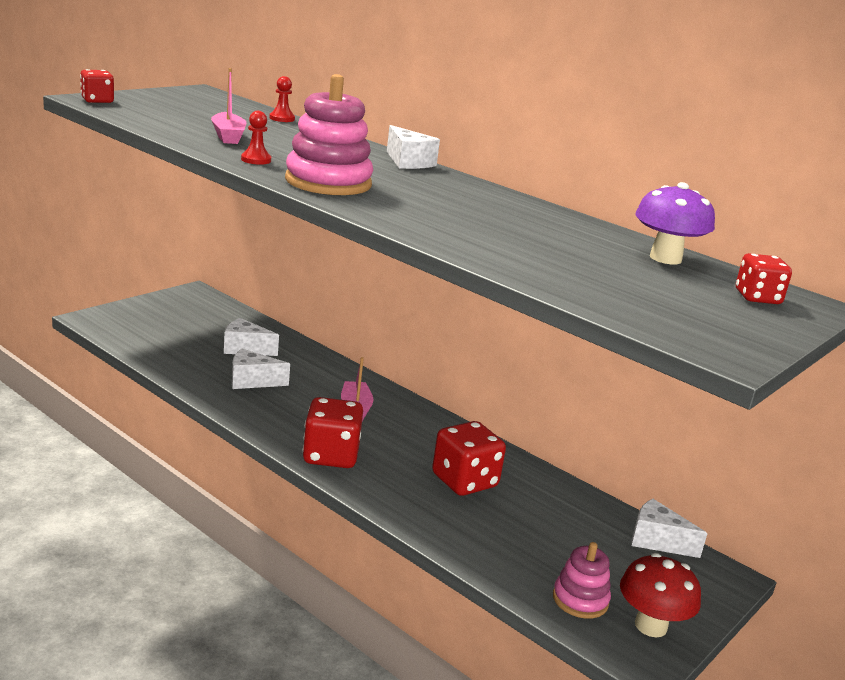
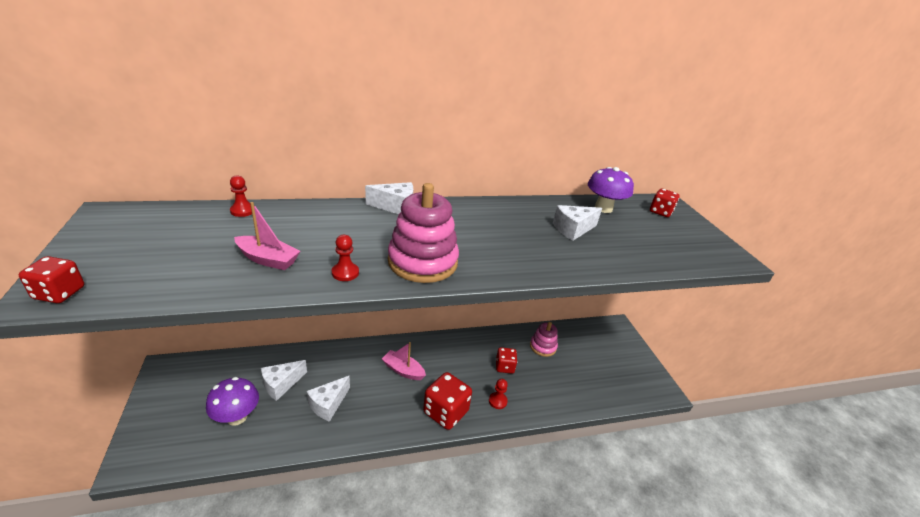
camera: 55 degrees left, 10 degrees up
(183, 342) = (237, 417): none -> purple mushroom
(397, 490) = (497, 401): none -> red pawn
(464, 481) = (504, 367): red dice -> red dice, size x0.59
(580, 600) = (618, 385): pink stacking toy -> pink stacking toy (543, 347)
(651, 626) = (642, 373): red mushroom -> none
(657, 541) = (585, 330): white cheese -> white cheese (573, 229)

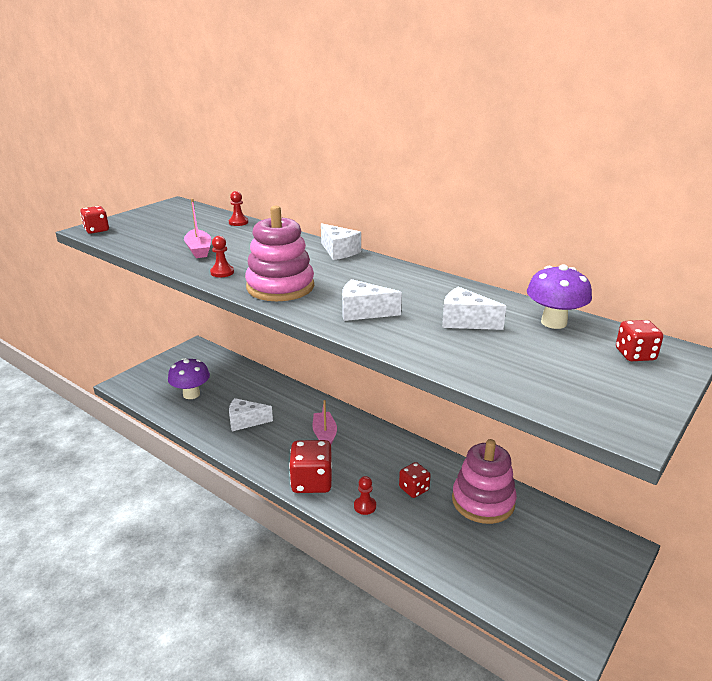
camera: 55 degrees right, 5 degrees down
(281, 384) = (237, 392): white cheese -> white cheese (363, 312)
(543, 347) = (483, 501): pink stacking toy -> pink stacking toy, size x1.68

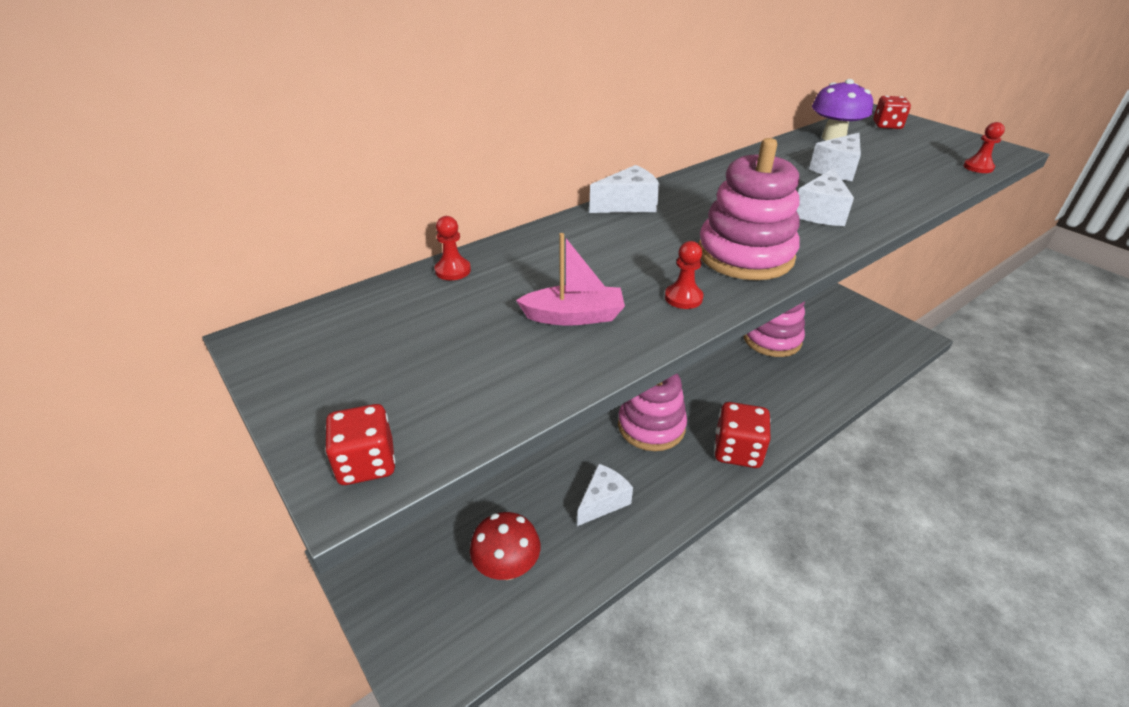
camera: 75 degrees left, 10 degrees up
(191, 394) = (507, 567): purple mushroom -> red mushroom
(245, 421) = (603, 501): white cheese -> white cheese turned 150 degrees counterclockwise
(324, 435) = (651, 426): pink boat -> pink stacking toy
(365, 506) = (778, 415): red pawn -> red pawn (978, 167)
(414, 489) = (753, 376): red dice -> none

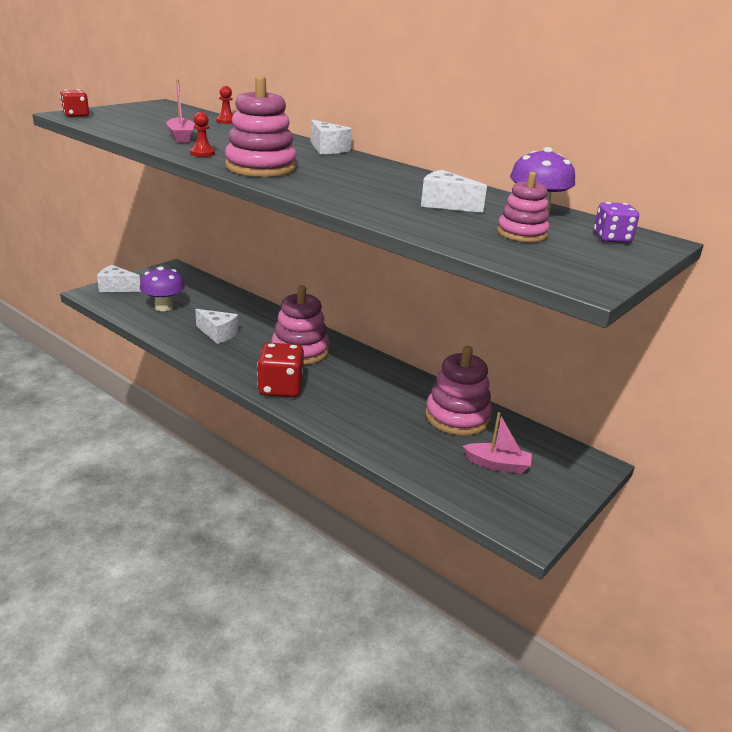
camera: 75 degrees right, 10 degrees down
(507, 567) = (163, 307): red mushroom -> purple mushroom
(820, 212) = (342, 190): white cheese -> white cheese (116, 288)
(838, 333) = (497, 465): none -> pink boat
(887, 125) = (611, 238): red dice -> purple dice
(903, 152) = (522, 233): none -> pink stacking toy
(978, 167) = (507, 259): red pawn -> none

